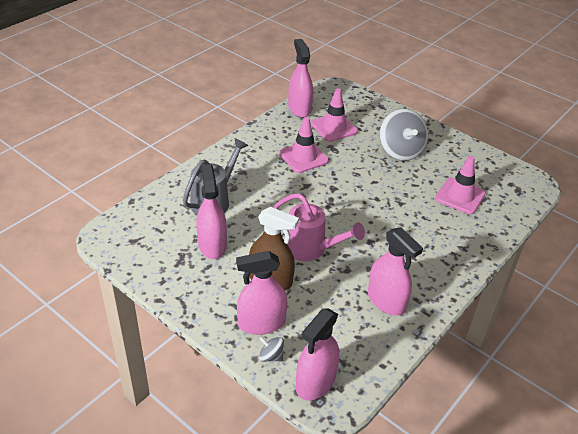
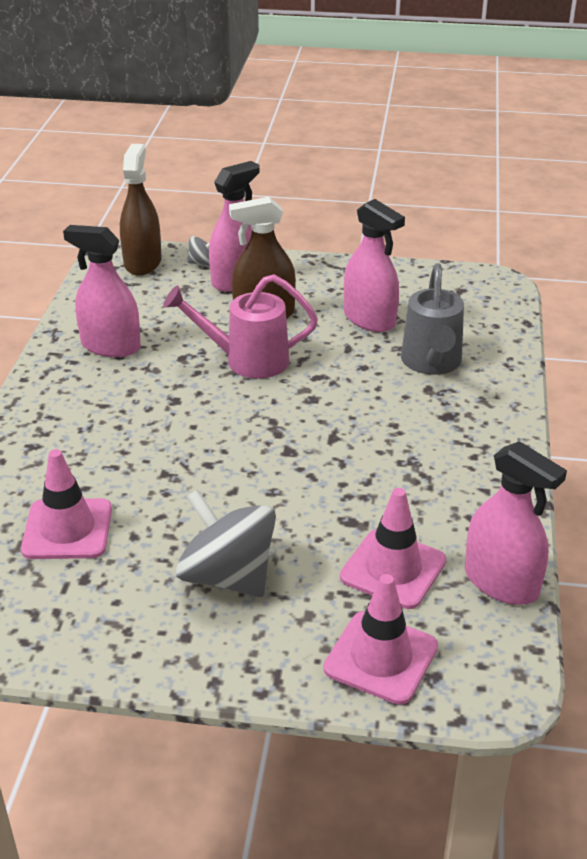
camera: 150 degrees right, 5 degrees down
(303, 157) = (384, 481): pink traffic cone -> pink traffic cone (381, 657)
(315, 382) = (142, 262): pink spray bottle -> brown spray bottle

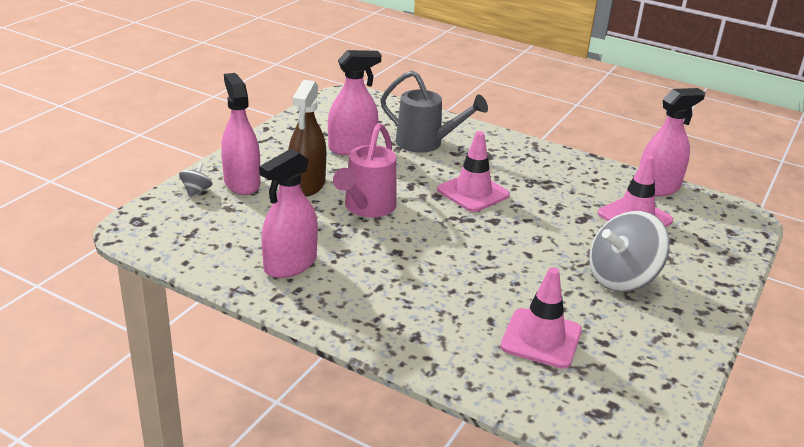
camera: 70 degrees left, 5 degrees down
(142, 262) = (161, 218): brown spray bottle -> none
(381, 657) = (712, 243): pink traffic cone -> pink traffic cone (473, 192)

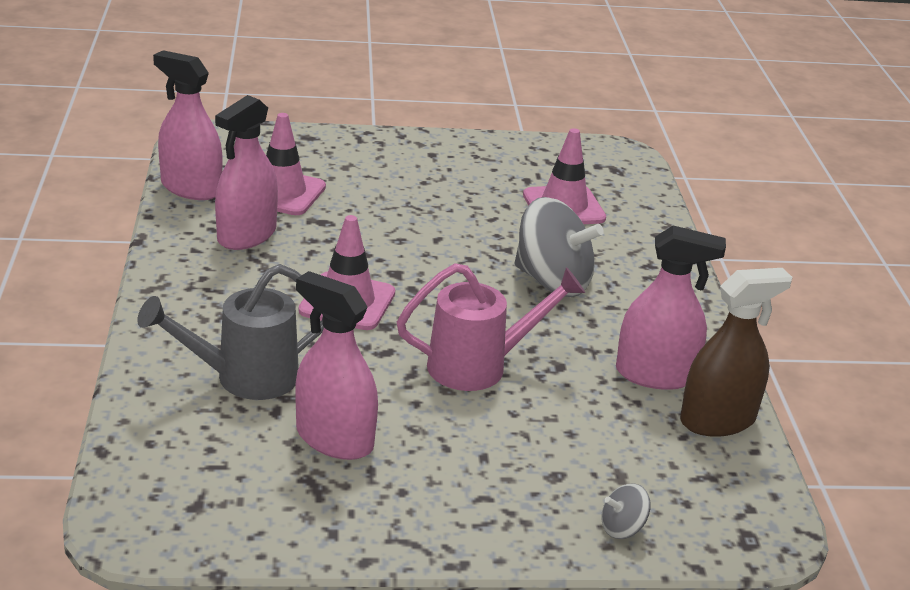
camera: 125 degrees left, 0 degrees up
(242, 183) = (552, 496): pink spray bottle -> pink spray bottle (247, 235)
(307, 184) = (485, 436): brown spray bottle -> brown spray bottle (717, 420)
(425, 143) = (245, 378): grey watering can -> grey watering can turned 105 degrees counterclockwise
(622, 278) = (416, 184): grey spinning top -> grey spinning top (552, 282)

